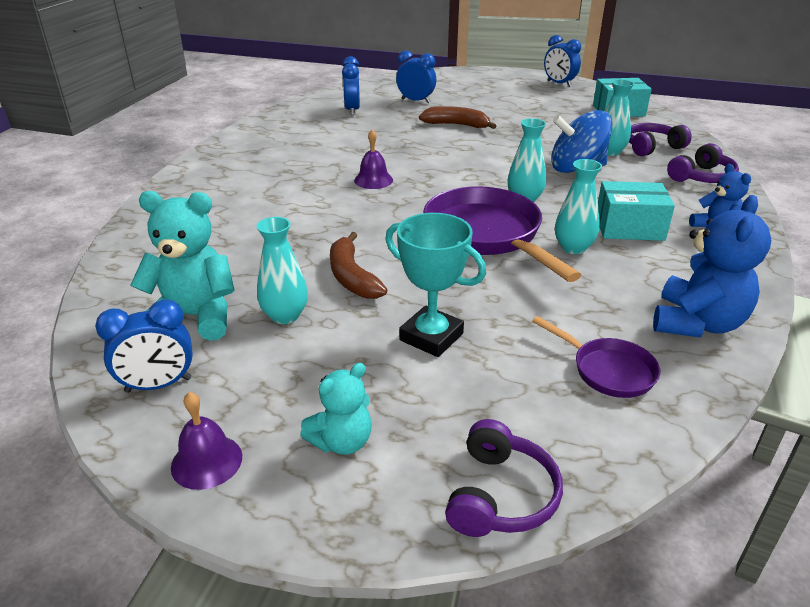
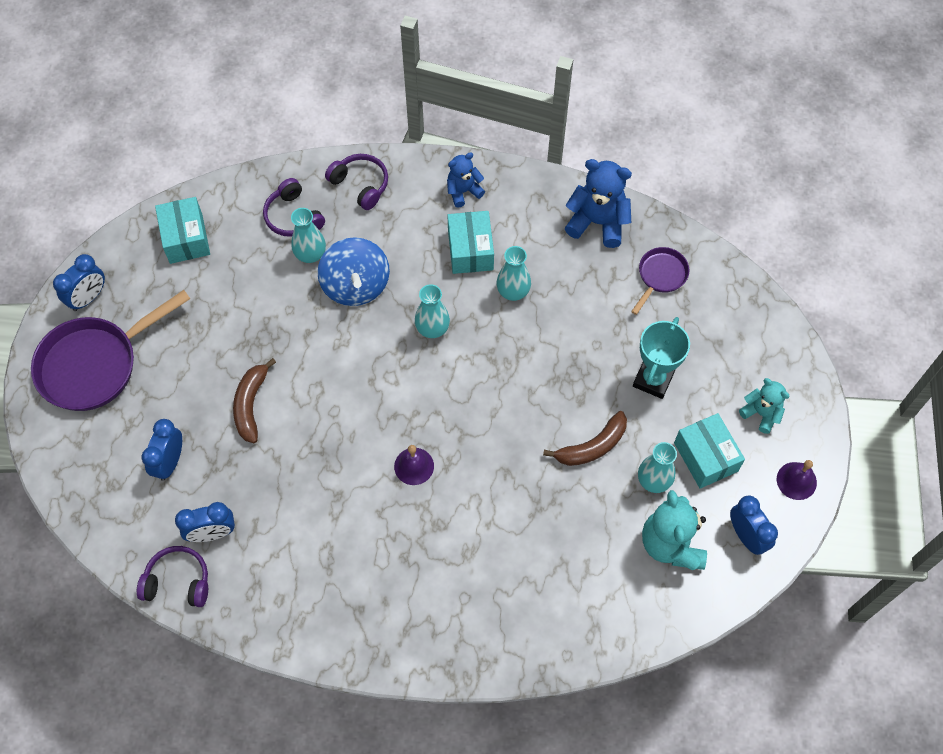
camera: 100 degrees left, 30 degrees up
(296, 366) = (705, 457): none -> turquoise box
(487, 235) = (505, 355): purple pan -> purple pan (95, 364)
(500, 495) = (774, 330): purple headphones -> purple headphones (178, 582)

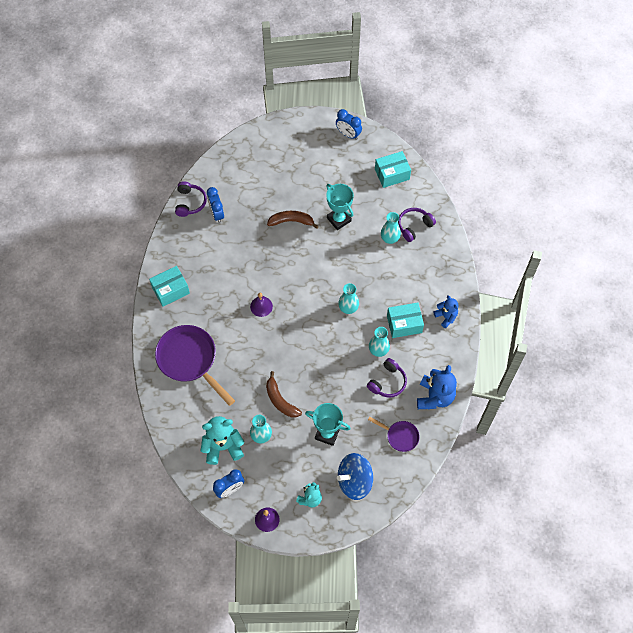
camera: 85 degrees right, 0 degrees up
(95, 364) = (308, 145): purple pan -> purple pan (190, 360)
(170, 462) = (255, 188): blue clock -> none
(260, 328) = (339, 219): none -> turquoise trophy
(356, 285) = (372, 264): blue spinning top -> blue spinning top (354, 481)
(360, 185) = (441, 259): purple headphones -> purple headphones (387, 382)
(705, 457) = (278, 465): turquoise box -> turquoise box (170, 290)

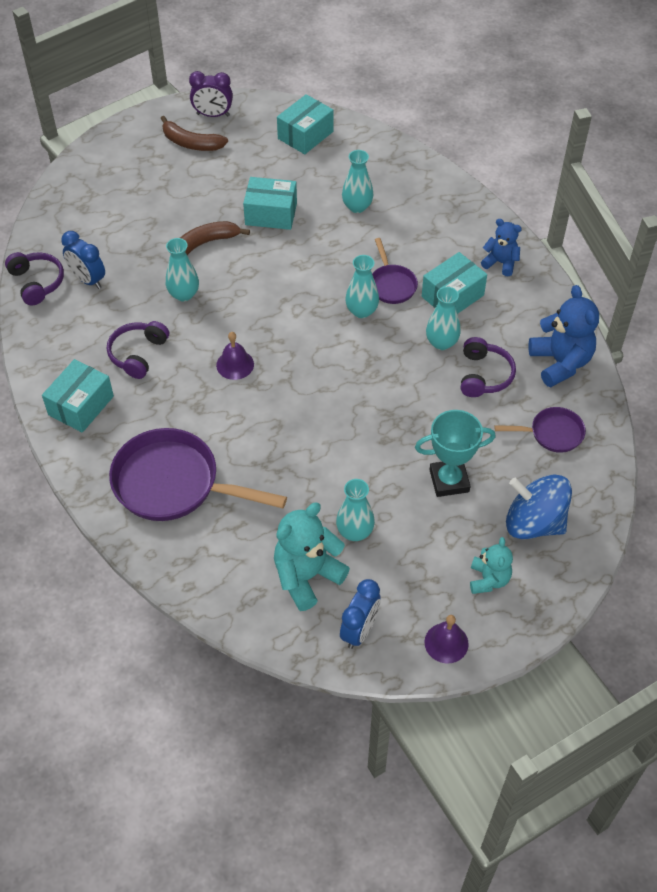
camera: 30 degrees left, 10 degrees down
(261, 249) = (184, 294): none -> turquoise vase
(280, 400) = (349, 471): brown banana -> brown banana (191, 143)
(339, 219) = (271, 214): turquoise trophy -> turquoise box
(348, 134) = (213, 115): blue clock -> purple clock
(354, 481) = (534, 522): blue spinning top -> blue spinning top turned 75 degrees clockwise
(375, 299) = (391, 284): none -> purple pan
(414, 226) = (379, 180): purple headphones -> purple headphones (138, 354)

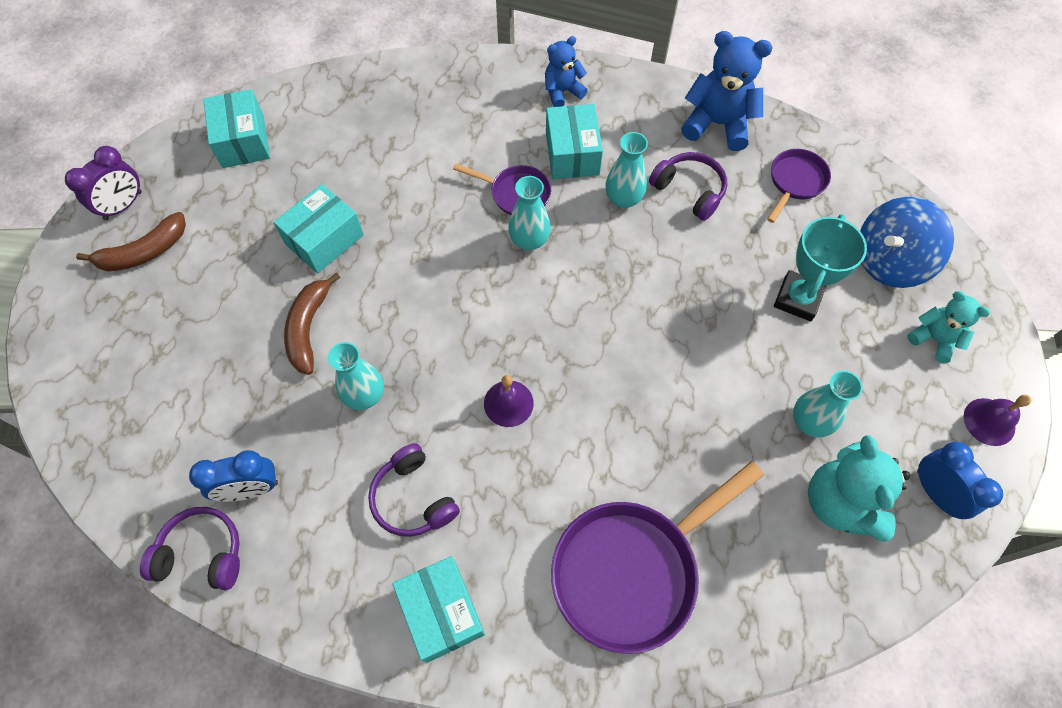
camera: 55 degrees left, 10 degrees up
(357, 207) = (386, 158): turquoise vase -> none

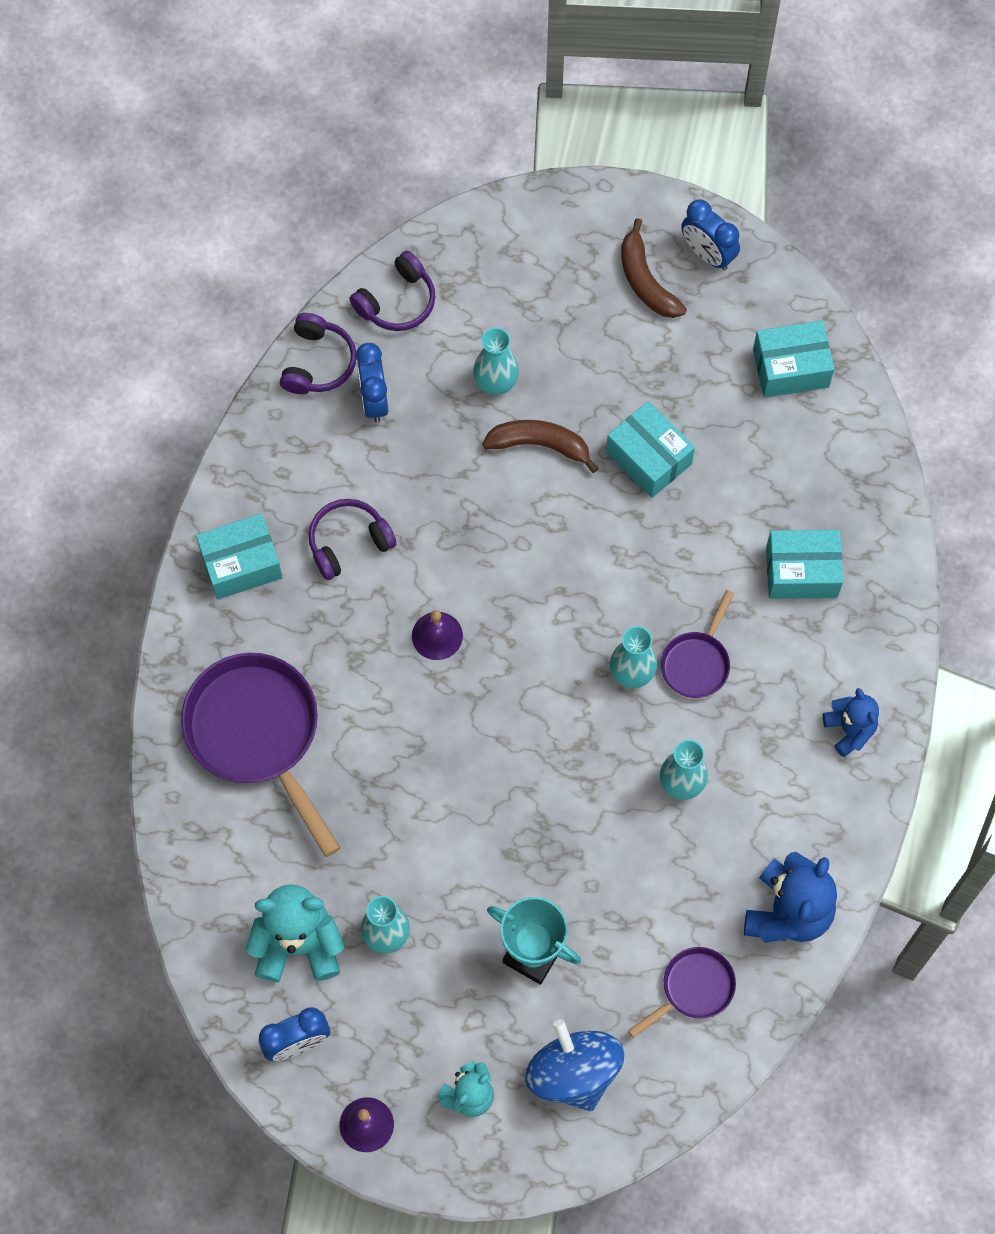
camera: 95 degrees right, 5 degrees up
(123, 206) = (707, 254): purple clock -> blue clock
(364, 395) = (459, 499): turquoise vase -> turquoise vase (495, 381)
(572, 154) = (751, 731): turquoise box -> turquoise box (801, 572)
(689, 191) = (688, 860): purple headphones -> purple headphones (397, 301)
(795, 182) = (693, 989): purple pan -> purple pan turned 75 degrees counterclockwise

